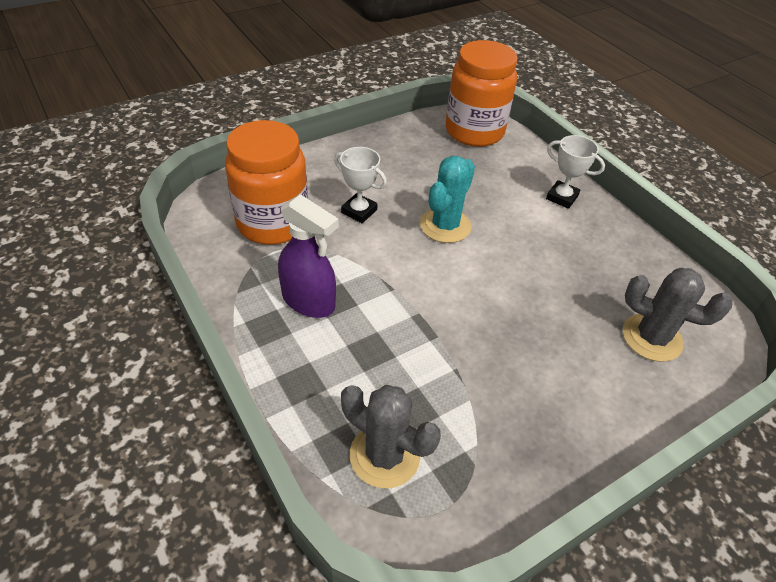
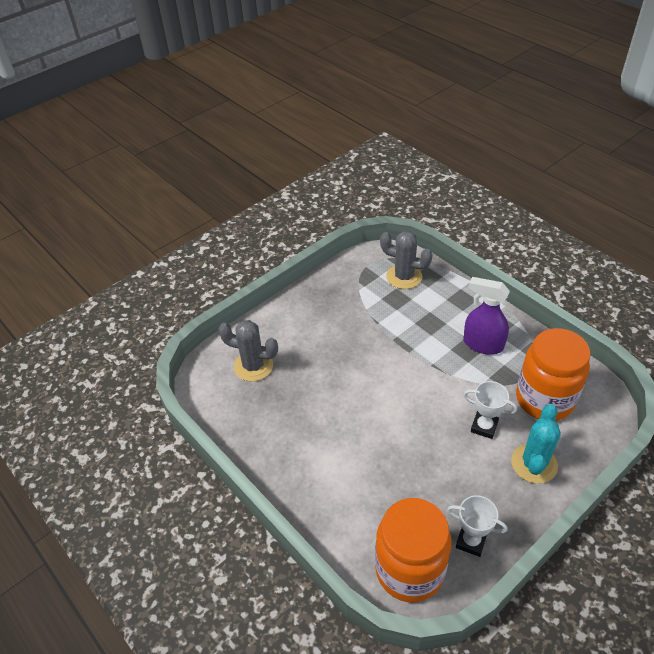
camera: 175 degrees right, 0 degrees up
(445, 226) = (409, 428): turquoise cactus -> turquoise cactus (534, 464)
(562, 197) = (311, 486): white trophy -> white trophy (471, 541)

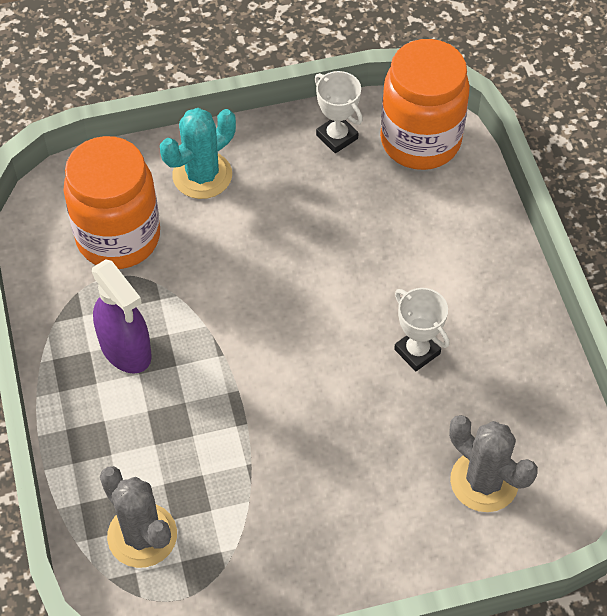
camera: 155 degrees left, 10 degrees up
(484, 426) = (222, 240): white trophy -> white trophy (417, 351)

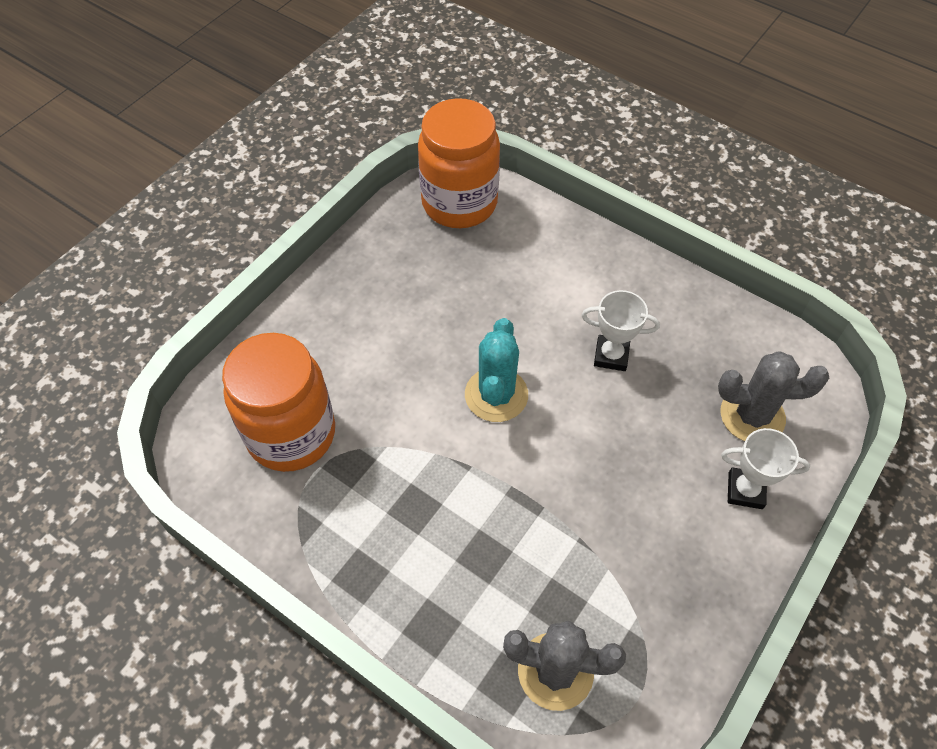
camera: 40 degrees left, 0 degrees up
(126, 350) = (388, 523): purple spray bottle -> none
(202, 175) = (315, 336): turquoise cactus -> turquoise cactus (496, 395)
(337, 137) = (394, 239): white trophy -> white trophy (745, 490)

